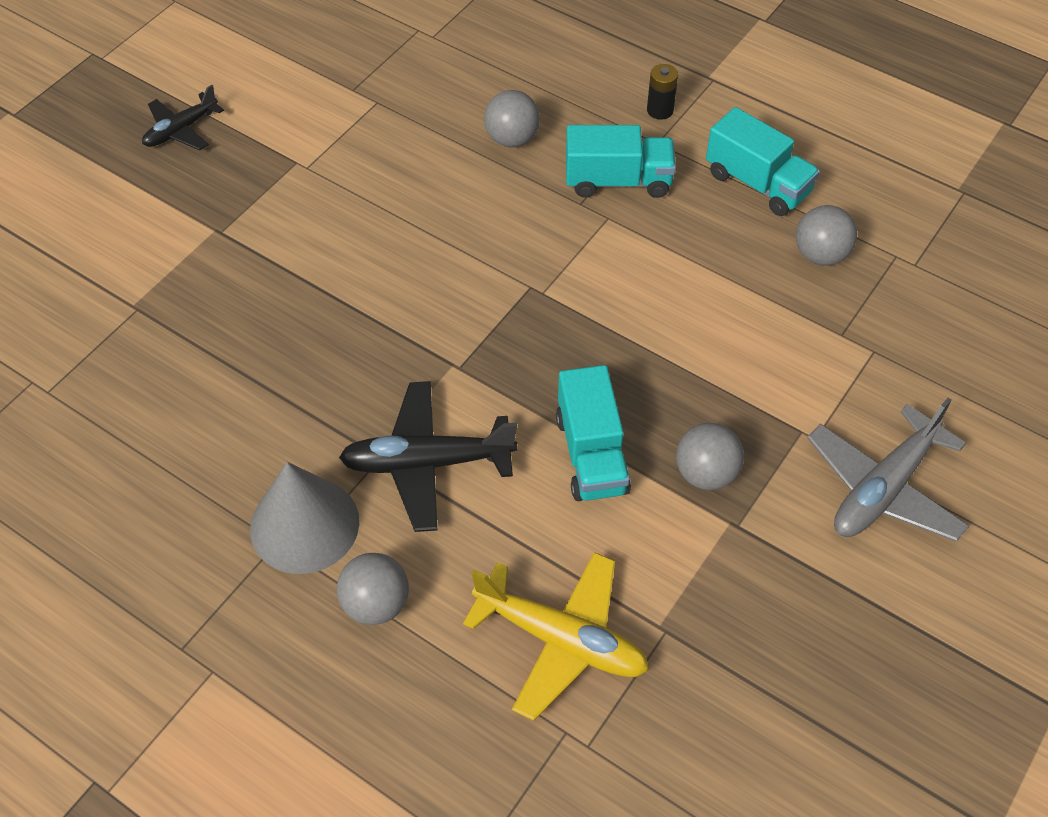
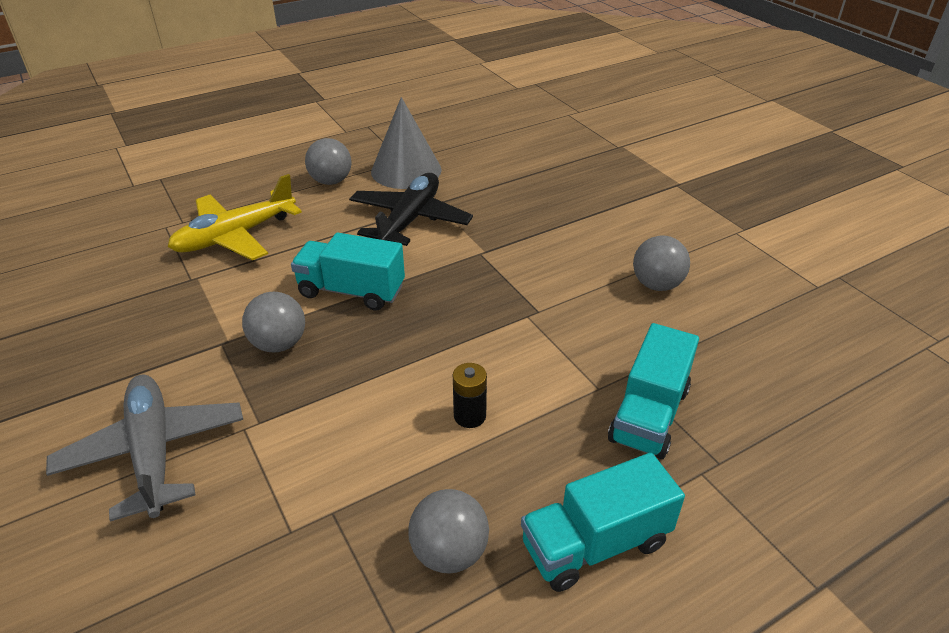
camera: 115 degrees right, 15 degrees down
(181, 130) = (798, 187): black plane -> none
(512, 139) = (740, 357): grey ball -> grey ball (656, 284)
(660, 110) = (761, 499): black battery -> black battery (469, 416)

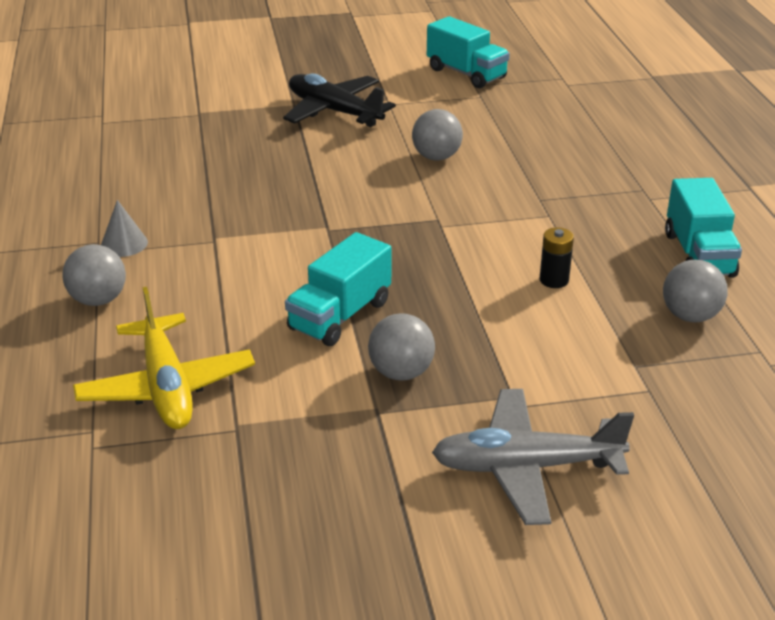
camera: 70 degrees left, 5 degrees down
(406, 170) = (124, 244): grey cone -> grey cone, size x0.51
(410, 220) = (234, 259): black plane -> black plane (334, 111)
(649, 414) = (586, 202): turquoise truck -> turquoise truck (466, 74)

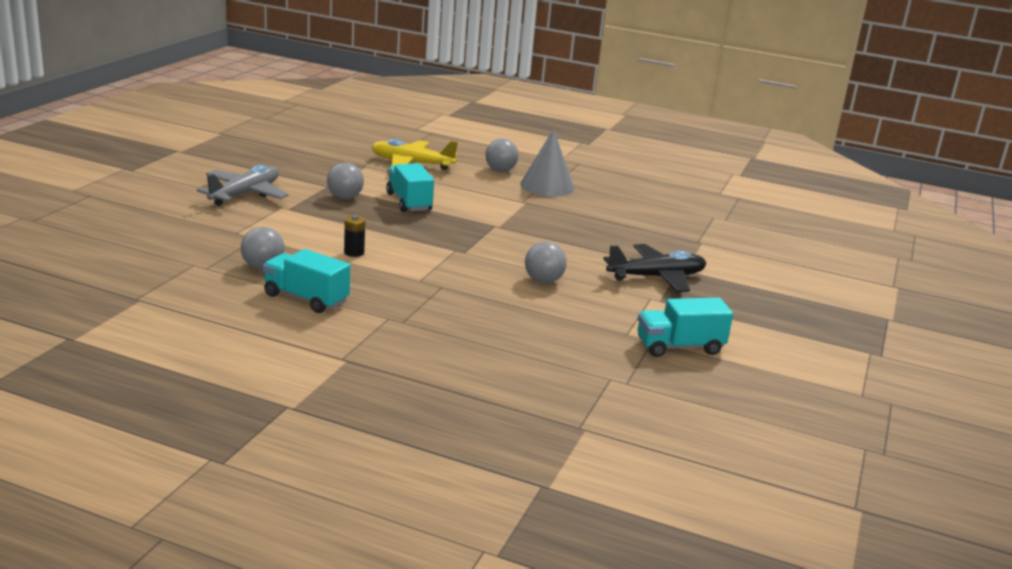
camera: 120 degrees right, 10 degrees down
(124, 244) = (547, 186): grey cone -> grey cone, size x1.95

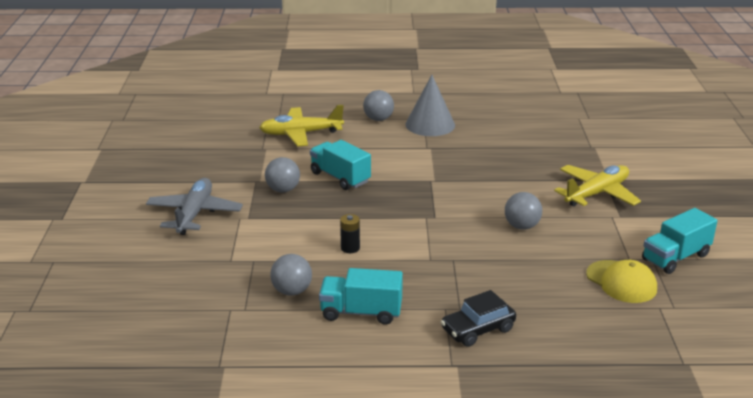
camera: 20 degrees left, 5 degrees up
(400, 341) = (478, 329): none -> black car
(594, 348) = (621, 282): none -> yellow cap
(656, 277) = (597, 193): black plane -> yellow plane

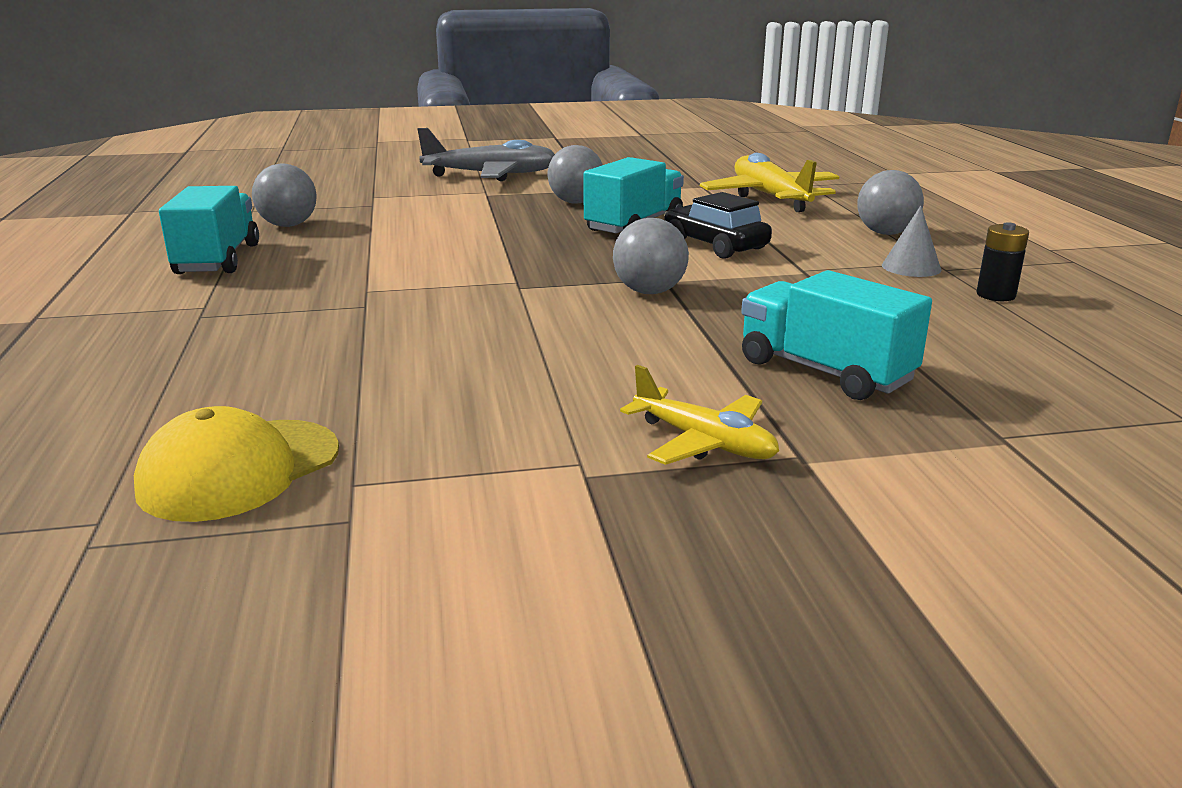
camera: 80 degrees right, 5 degrees down
(350, 248) = (405, 244): black battery -> black battery (995, 295)
(430, 124) = (911, 267): grey cone -> grey cone, size x0.51
(478, 329) = (125, 330): black car -> black car (715, 245)
(521, 226) = (500, 357): grey ball -> grey ball (649, 291)
(597, 193) = (704, 442): yellow plane -> yellow plane, size x0.61
(675, 257) = (351, 562): turquoise truck -> turquoise truck (825, 371)

